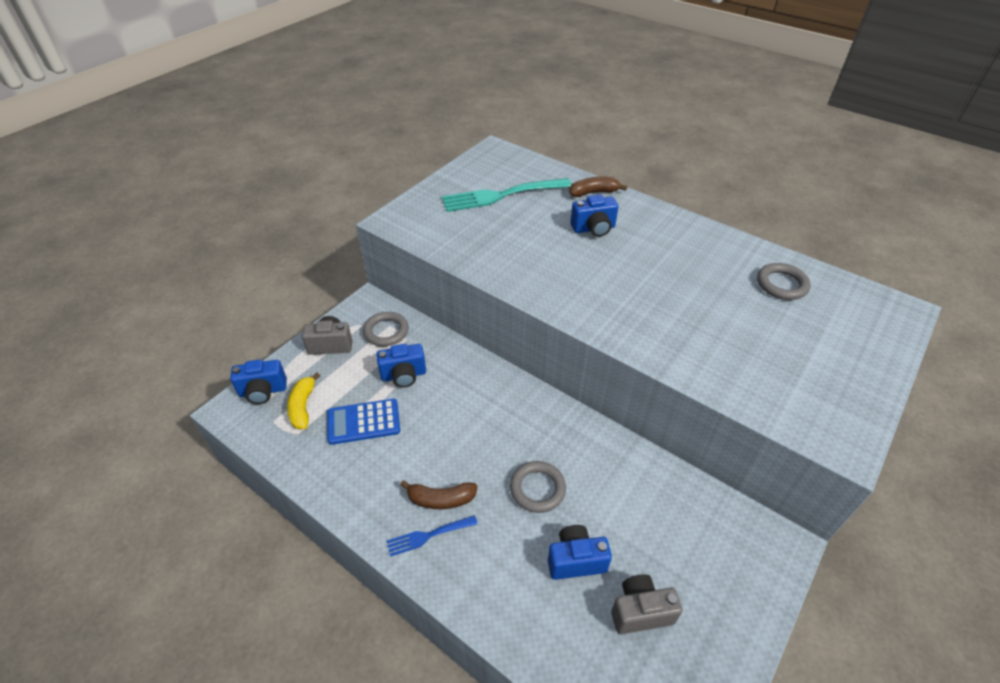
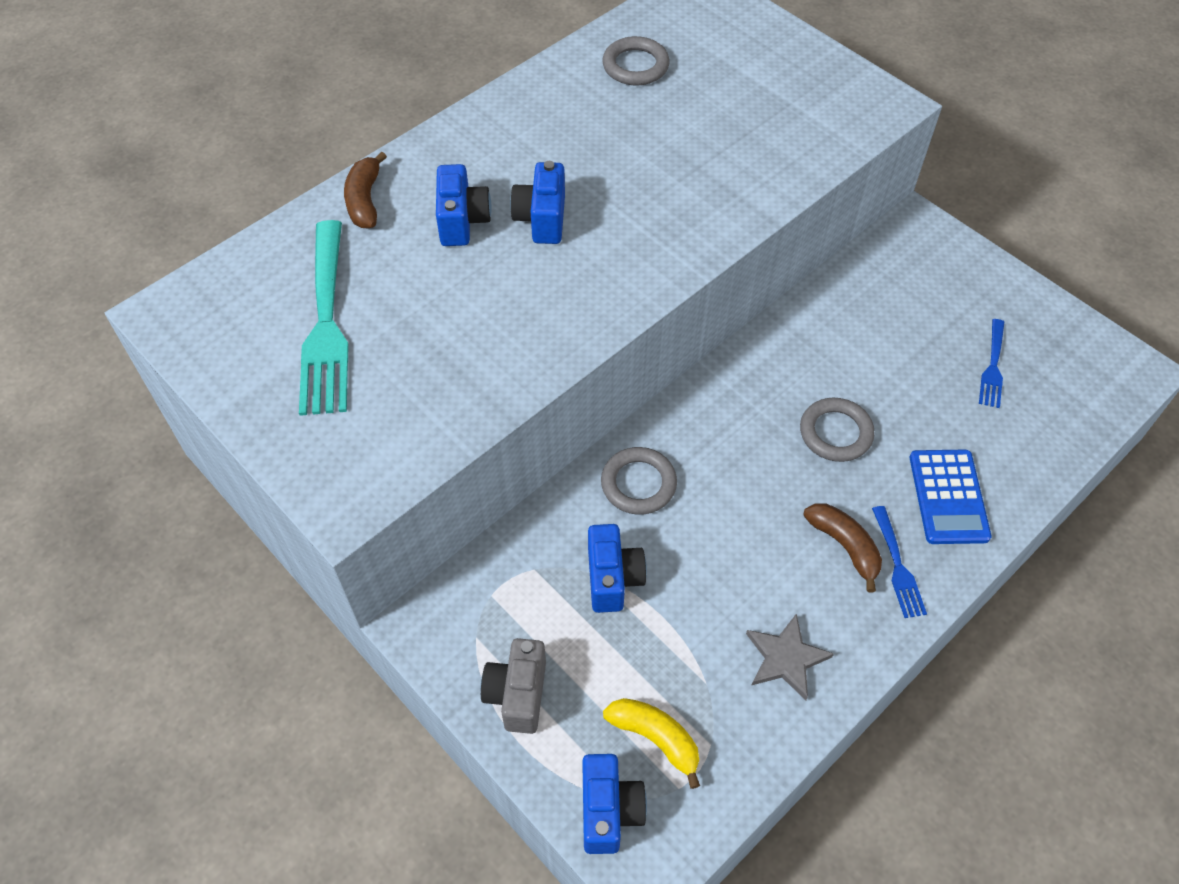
camera: 80 degrees left, 10 degrees up
(303, 407) = (655, 738): yellow banana -> yellow banana turned 150 degrees counterclockwise
(354, 469) = (786, 658): none -> grey star
(363, 422) = (699, 642): blue calculator -> blue calculator (948, 497)
(386, 331) = (505, 600): grey ring -> grey ring (638, 484)
(441, 499) = (844, 546): brown banana -> brown banana turned 45 degrees counterclockwise
(576, 560) = (933, 412): blue camera -> blue camera (542, 219)
(640, 611) = (992, 366): grey camera -> blue fork

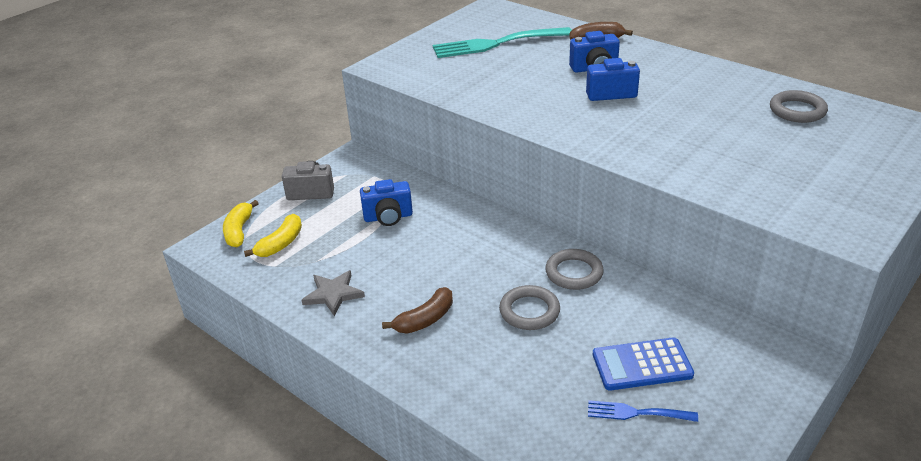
camera: 85 degrees right, 20 degrees down
(609, 810) = (239, 231): blue camera -> yellow banana
(638, 484) = (461, 220): grey ring -> grey ring (574, 273)
(897, 566) = (411, 349): blue fork -> none
(948, 497) = (481, 379): blue calculator -> blue calculator (642, 365)

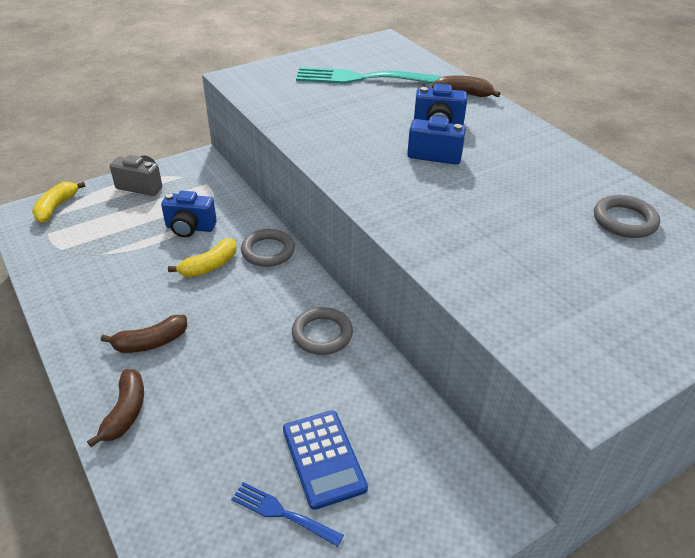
camera: 15 degrees right, 5 degrees up
(281, 243) = (81, 229): yellow banana -> yellow banana (209, 266)
(333, 294) = (89, 292): grey star -> none
(445, 379) = (125, 412): none -> brown banana
(529, 311) = (252, 363): grey ring -> grey ring (268, 251)
(642, 365) = (323, 458): blue calculator -> blue calculator turned 120 degrees counterclockwise

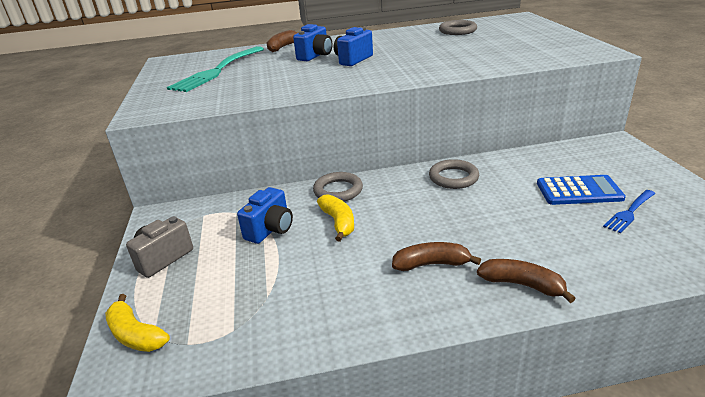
camera: 65 degrees left, 10 degrees down
(151, 342) = (431, 264): brown banana -> brown banana turned 90 degrees counterclockwise

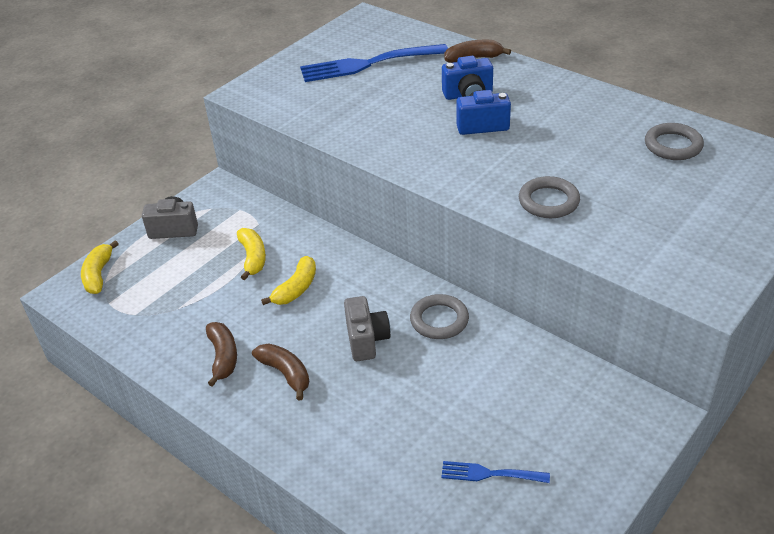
camera: 50 degrees right, 10 degrees up
(217, 71) = (368, 64): turquoise fork -> blue fork
(270, 229) = (253, 258): blue camera -> yellow banana
(338, 190) = (344, 259): grey ring -> grey ring (548, 201)
(438, 212) = (366, 340): none -> grey camera
(522, 285) = (302, 439): brown banana -> brown banana (223, 357)
(579, 191) = (499, 421): blue calculator -> none

